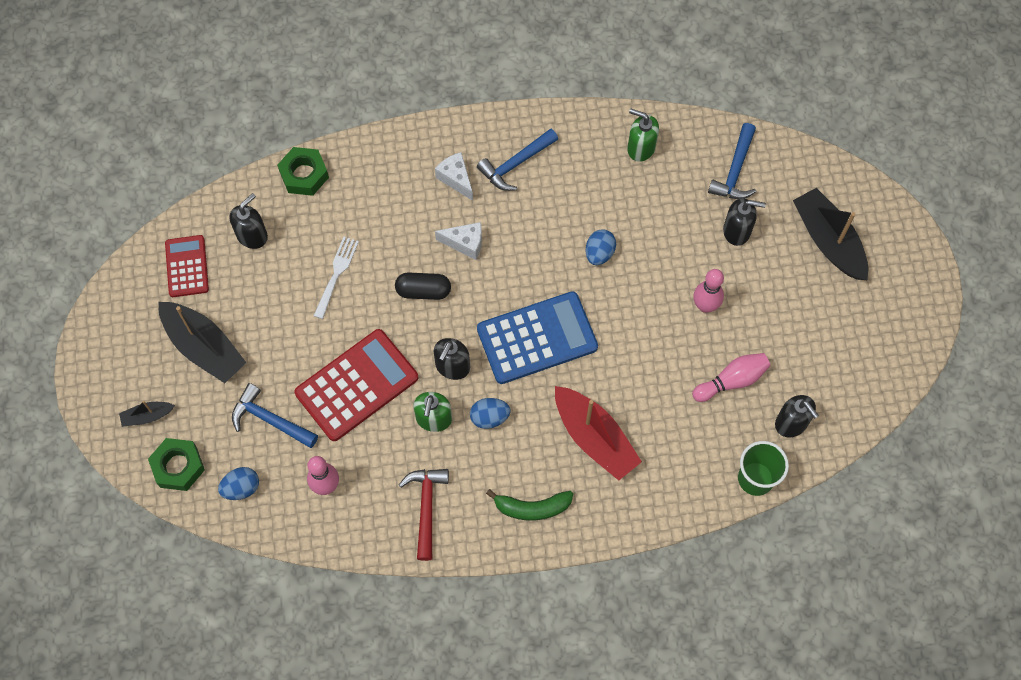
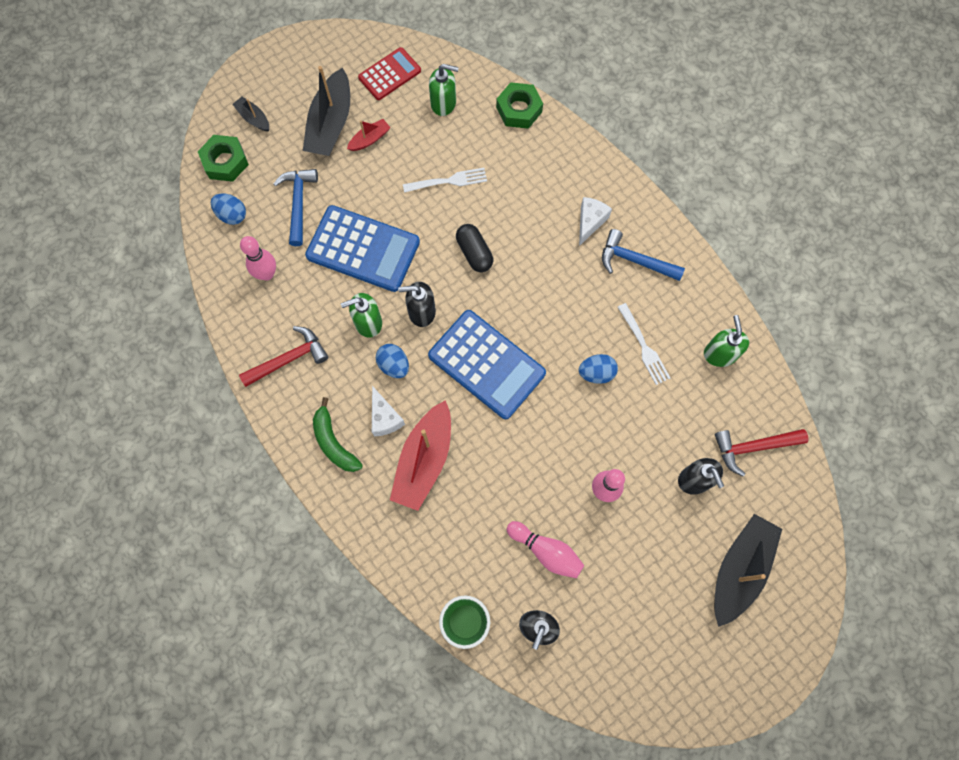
camera: 60 degrees right, 5 degrees up
(245, 320) = (369, 139): none -> red boat
(252, 235) = (443, 103): black soap dispenser -> green soap dispenser
(356, 385) = (363, 249): red calculator -> blue calculator
(465, 243) = (536, 261): white cheese -> white cheese (385, 418)
(598, 202) = (643, 346): none -> white fork
(735, 171) = (753, 447): blue hammer -> red hammer

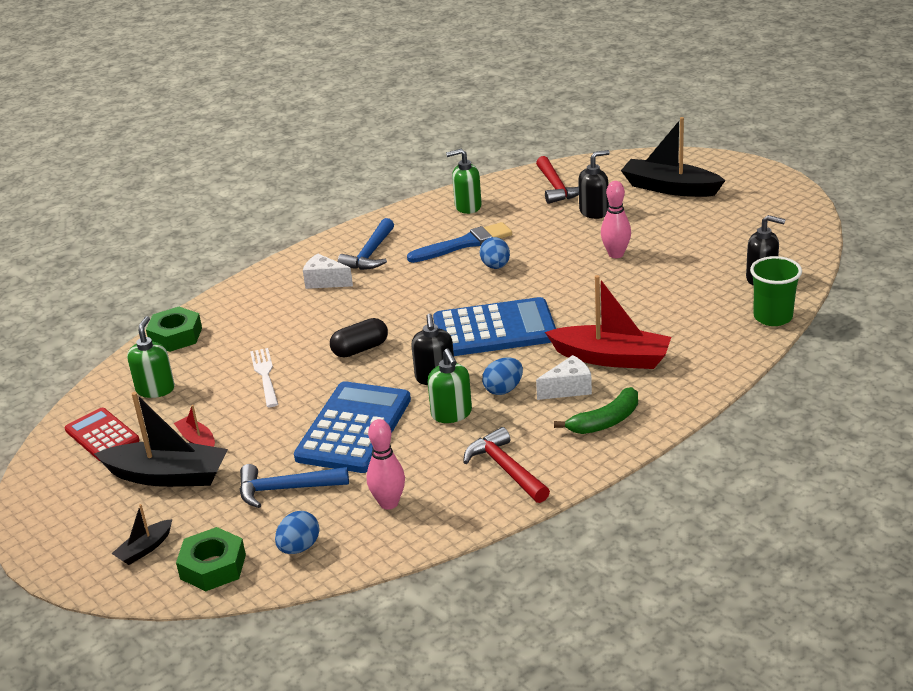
camera: 90 degrees left, 40 degrees down
(487, 364) = (494, 329): blue calculator -> blue calculator turned 45 degrees clockwise
(546, 551) = (686, 279): pink bowling pin -> none
(643, 346) = (464, 244): white fork -> blue brush

